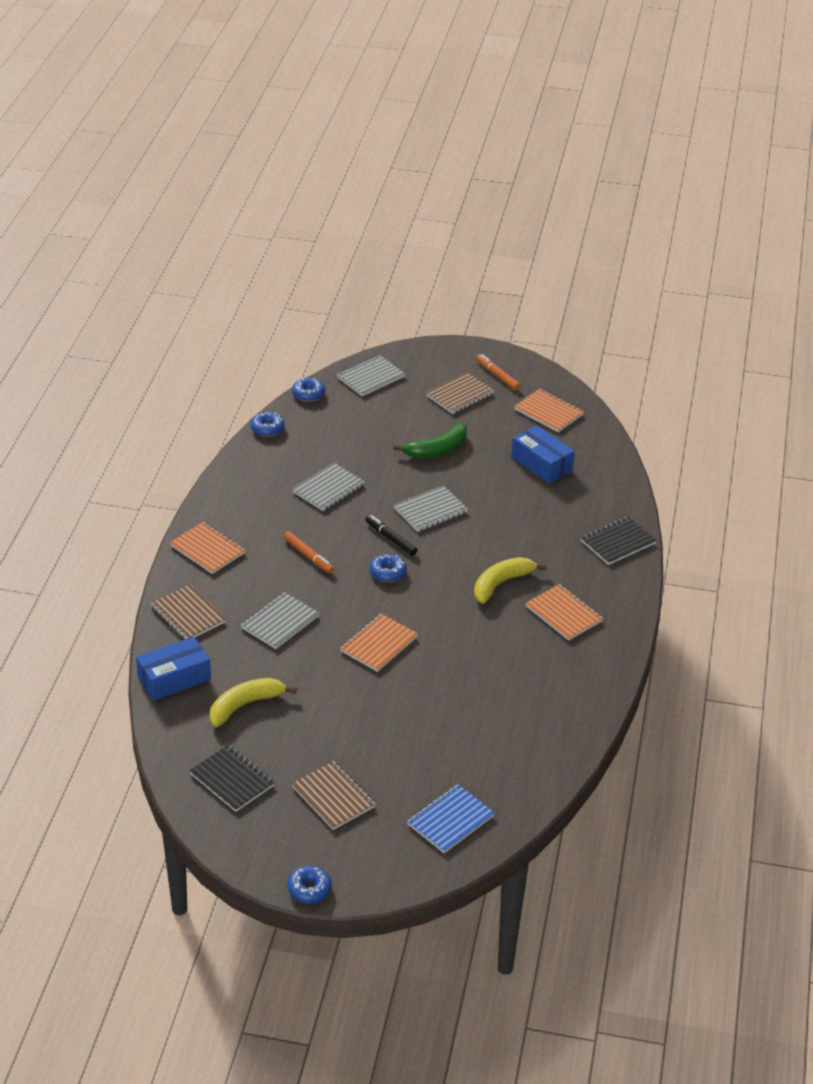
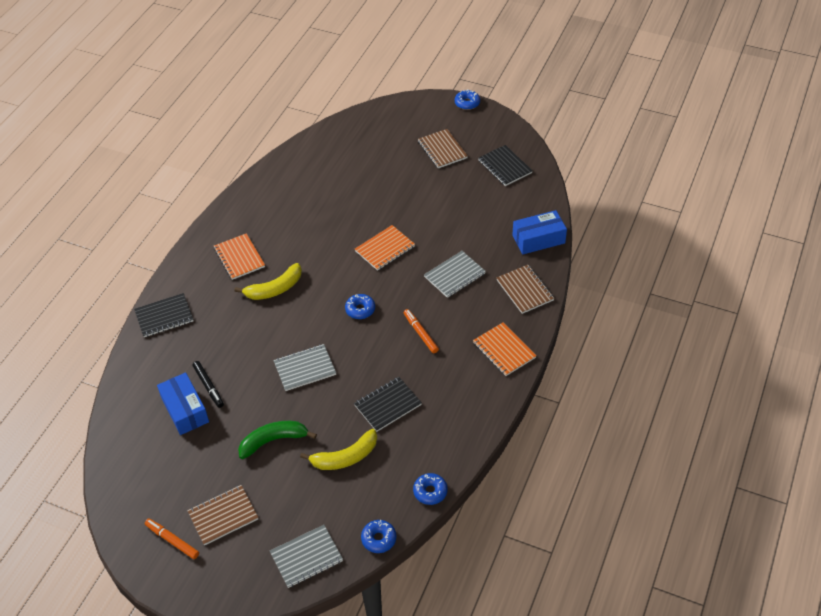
camera: 165 degrees left, 10 degrees up
(245, 705) = (490, 214): yellow banana -> yellow banana (345, 457)
(328, 488) = (388, 405): grey notebook -> black notebook
(390, 539) = (348, 342): black marker -> black marker (208, 386)
(450, 820) = (374, 129): blue notebook -> none
(497, 376) = (172, 541): orange marker -> orange marker turned 150 degrees clockwise
(548, 412) = (146, 477): orange notebook -> none

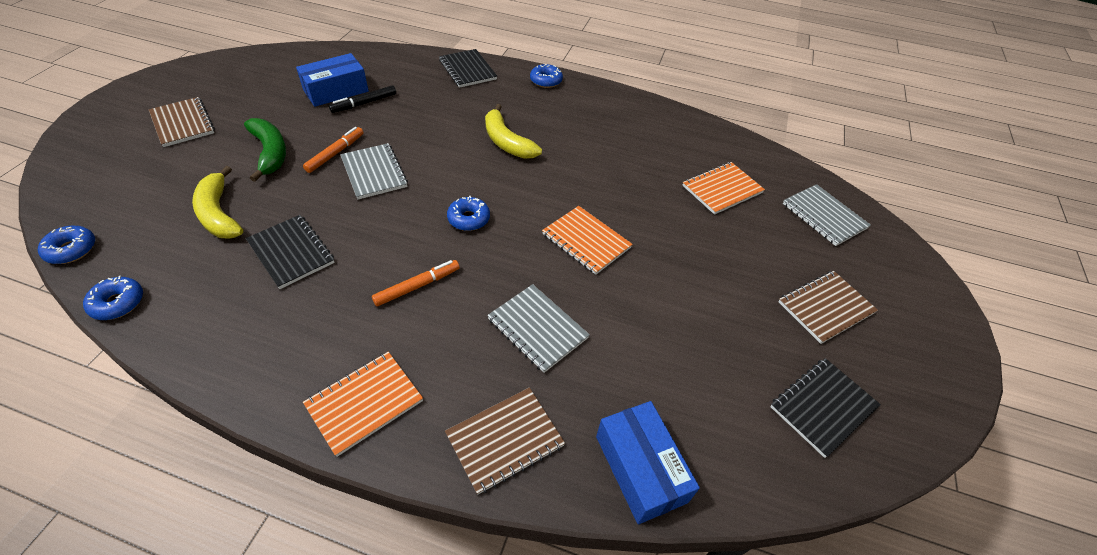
camera: 80 degrees right, 0 degrees up
(172, 541) = (170, 94): orange marker -> orange marker (335, 153)
(239, 257) = (556, 113): orange notebook -> orange notebook (722, 189)
(306, 557) = (87, 186): grey notebook -> grey notebook (824, 216)
(467, 103) = (964, 343): blue donut -> blue donut (546, 81)

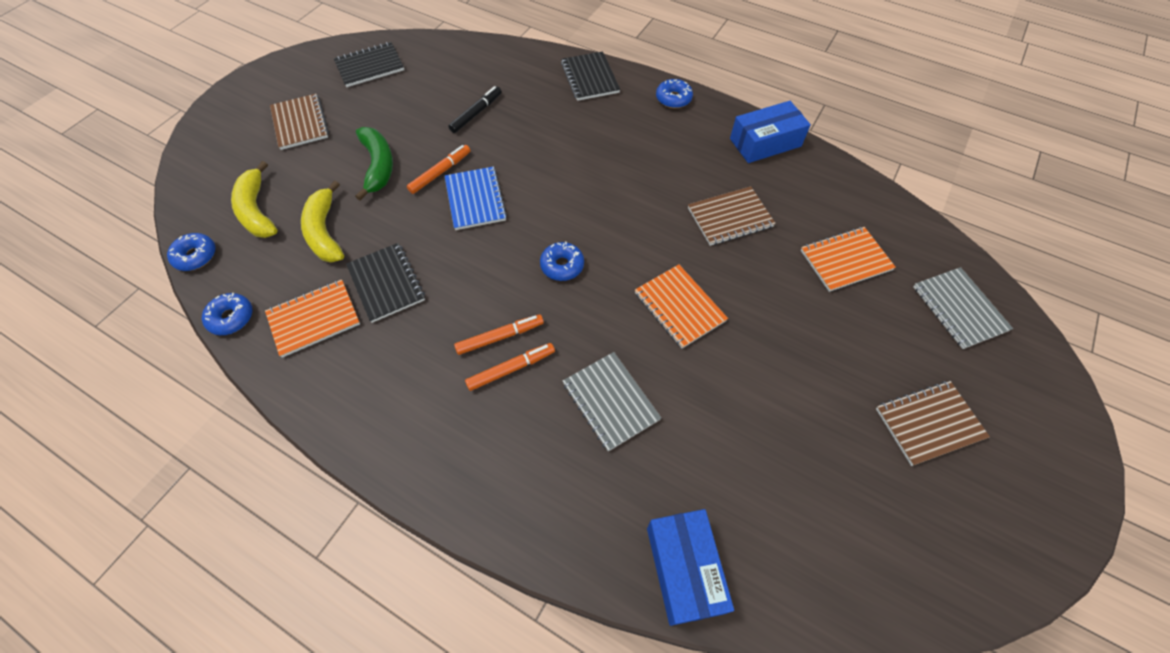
camera: 15 degrees right, 10 degrees up
(336, 91) = (450, 95): blue box -> blue box (765, 142)
(364, 103) = (476, 113): black marker -> black marker turned 150 degrees clockwise
(364, 403) = (434, 455): orange notebook -> orange notebook (314, 319)
(374, 172) = (475, 199): grey notebook -> blue notebook
(433, 313) = (511, 369): none -> orange marker
(505, 440) = (558, 515): brown notebook -> brown notebook (730, 217)
(507, 142) = (617, 175): yellow banana -> yellow banana (257, 210)
(823, 407) = (893, 538): black notebook -> black notebook (370, 66)

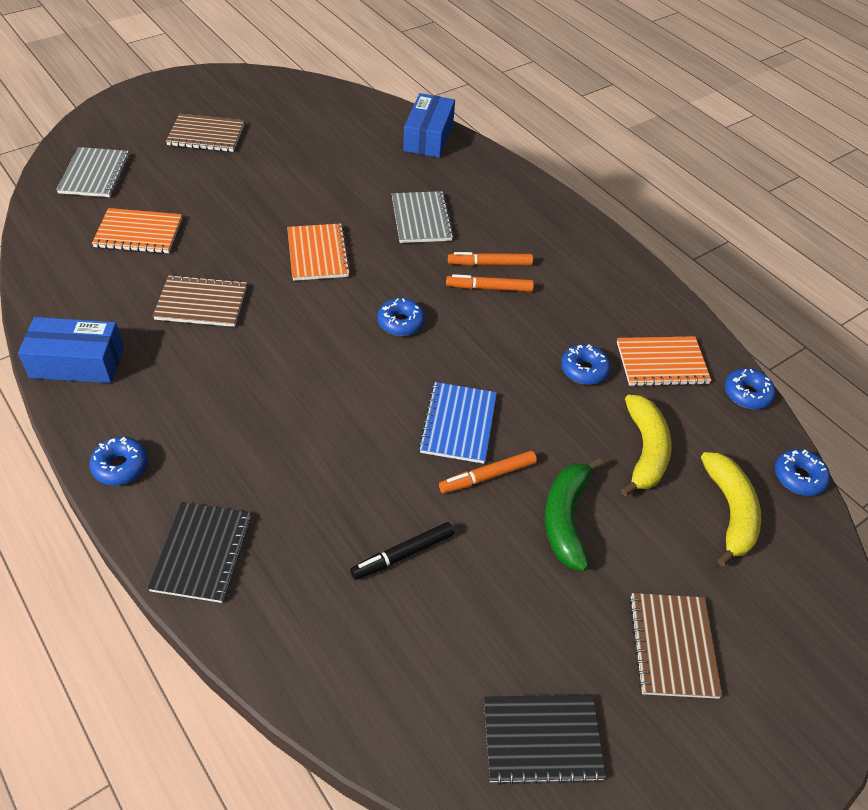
camera: 160 degrees left, 10 degrees down
(386, 283) = (584, 370): black notebook -> blue donut

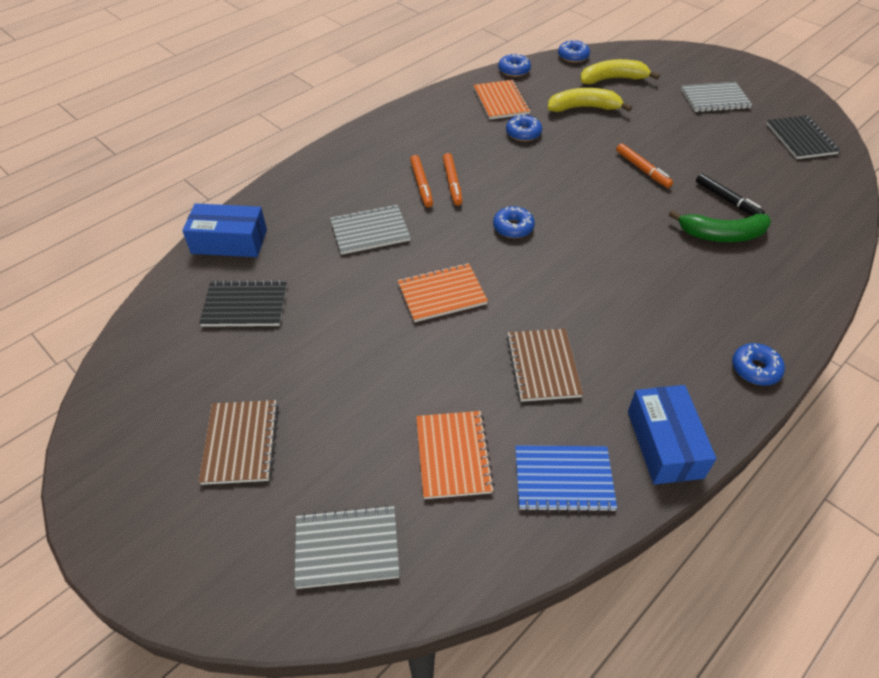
camera: 95 degrees left, 0 degrees up
(202, 553) = (794, 297): black notebook -> black notebook (245, 305)
(458, 424) = (604, 186): blue notebook -> blue notebook (563, 479)
(566, 518) = (655, 136): green banana -> green banana (721, 235)
(672, 646) = (714, 99): brown notebook -> grey notebook

